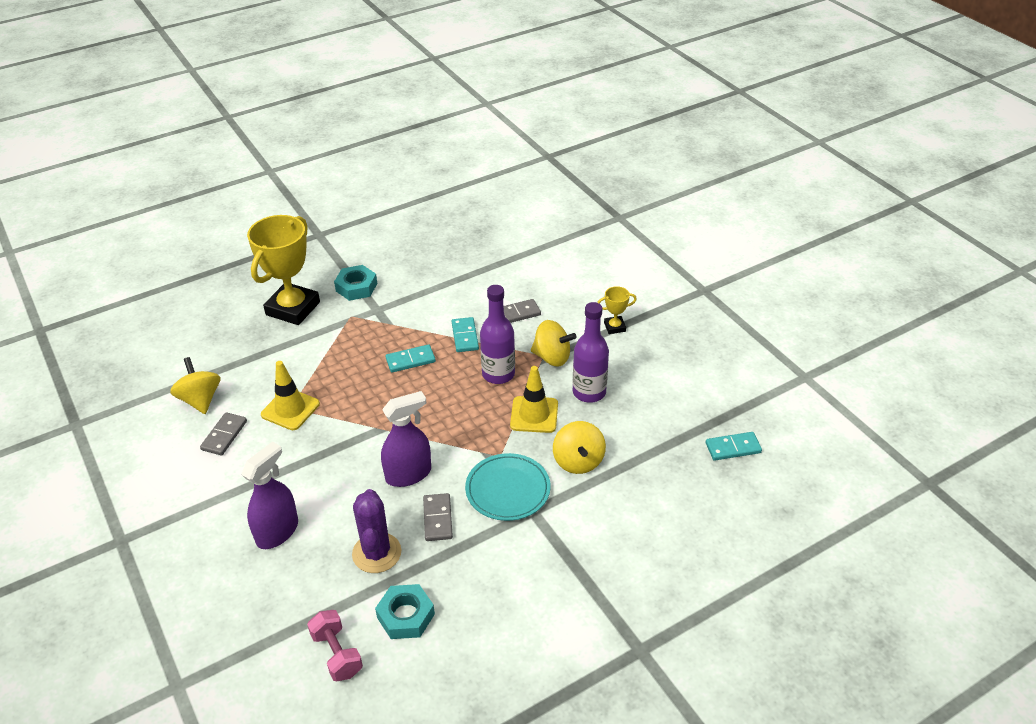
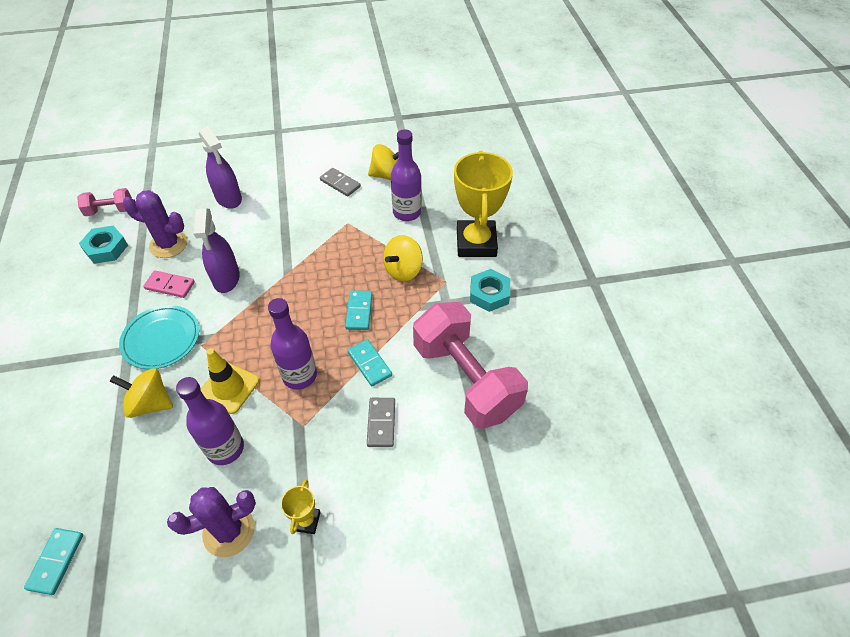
camera: 110 degrees right, 10 degrees up
(261, 366) = (407, 212): none -> purple bottle
(290, 409) = (345, 222): yellow traffic cone -> none
(293, 308) = (476, 243): yellow trophy -> yellow trophy turned 45 degrees clockwise
(437, 519) = (170, 285): grey domino -> pink domino
(453, 281) = (465, 379): none -> pink dumbbell
(465, 336) = (369, 364): turquoise domino -> turquoise domino turned 45 degrees clockwise
(552, 357) = (295, 433): yellow spinning top -> yellow spinning top (403, 270)
(647, 363) = (229, 531): none -> purple cactus

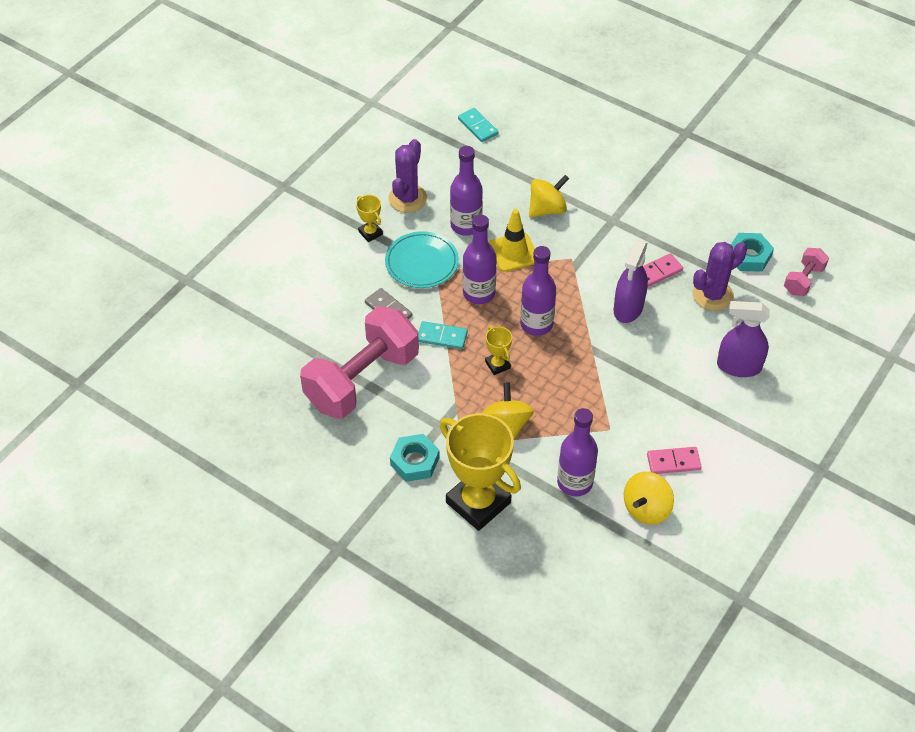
camera: 135 degrees right, 0 degrees up
(161, 339) = (602, 241): turquoise plate -> turquoise plate (421, 262)
(226, 278) = (628, 308): purple spray bottle -> purple spray bottle turned 105 degrees counterclockwise
(296, 317) = (536, 324): none -> purple bottle
(340, 183) = (673, 462): grey domino -> pink domino
(359, 311) = (497, 365): turquoise domino -> yellow trophy
(465, 379) = (362, 380): pink dumbbell -> pink dumbbell turned 60 degrees counterclockwise

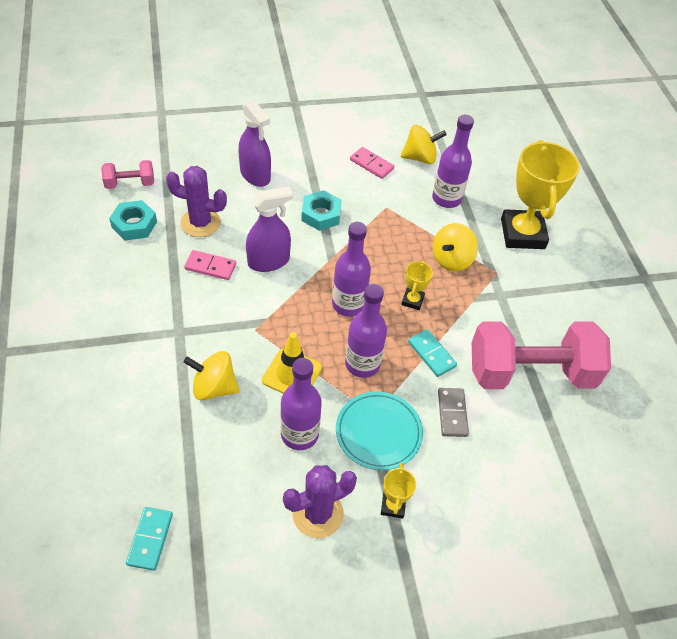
camera: 140 degrees left, 0 degrees up
(415, 461) = (542, 287): turquoise nut -> turquoise nut (321, 214)

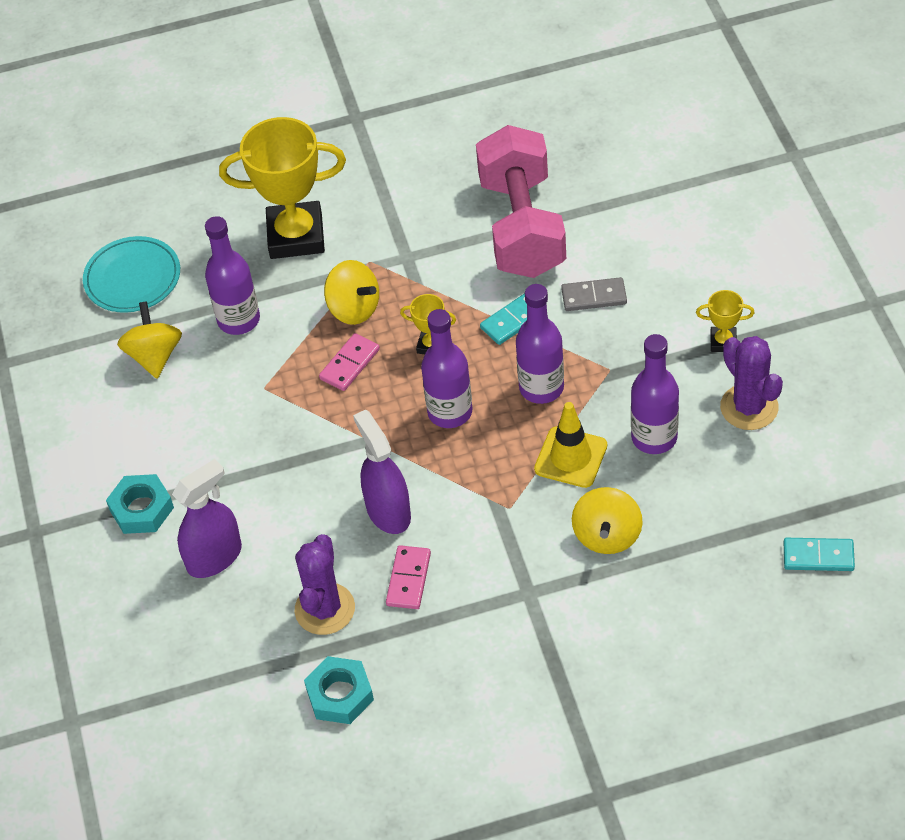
camera: 85 degrees left, 0 degrees up
(130, 183) = (252, 723): pink dumbbell -> none
(321, 214) = (288, 463): turquoise nut -> turquoise nut (141, 509)
(371, 164) = (175, 413): pink domino -> pink domino (350, 364)
(378, 432) = (634, 363): turquoise plate -> turquoise plate (132, 278)

